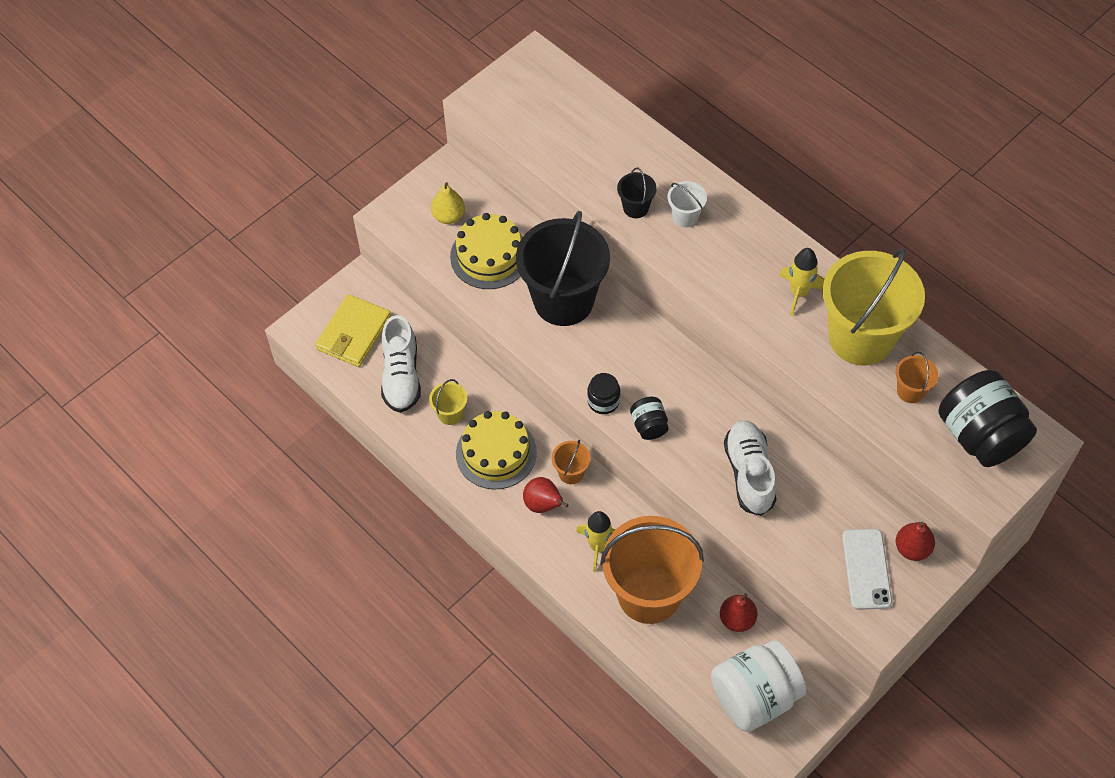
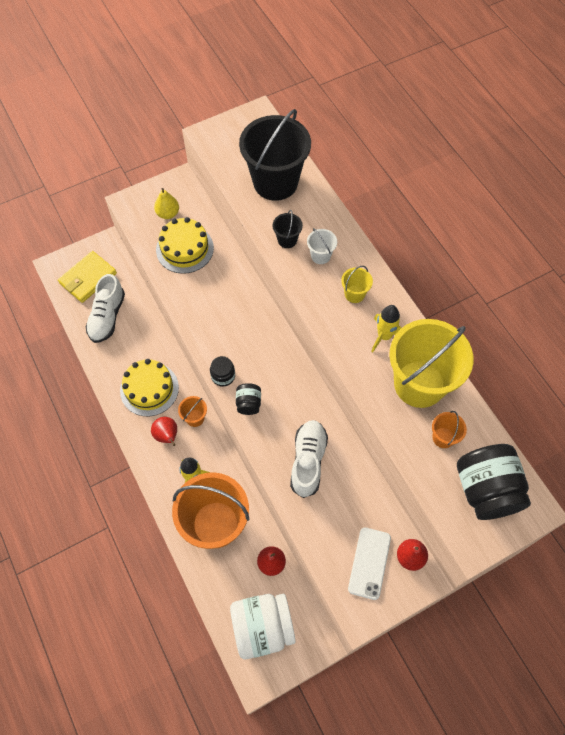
camera: 15 degrees right, 5 degrees up
(450, 414) = (129, 352): yellow bucket -> yellow bucket (354, 294)
(563, 300) = (223, 294): black bucket -> black bucket (275, 182)

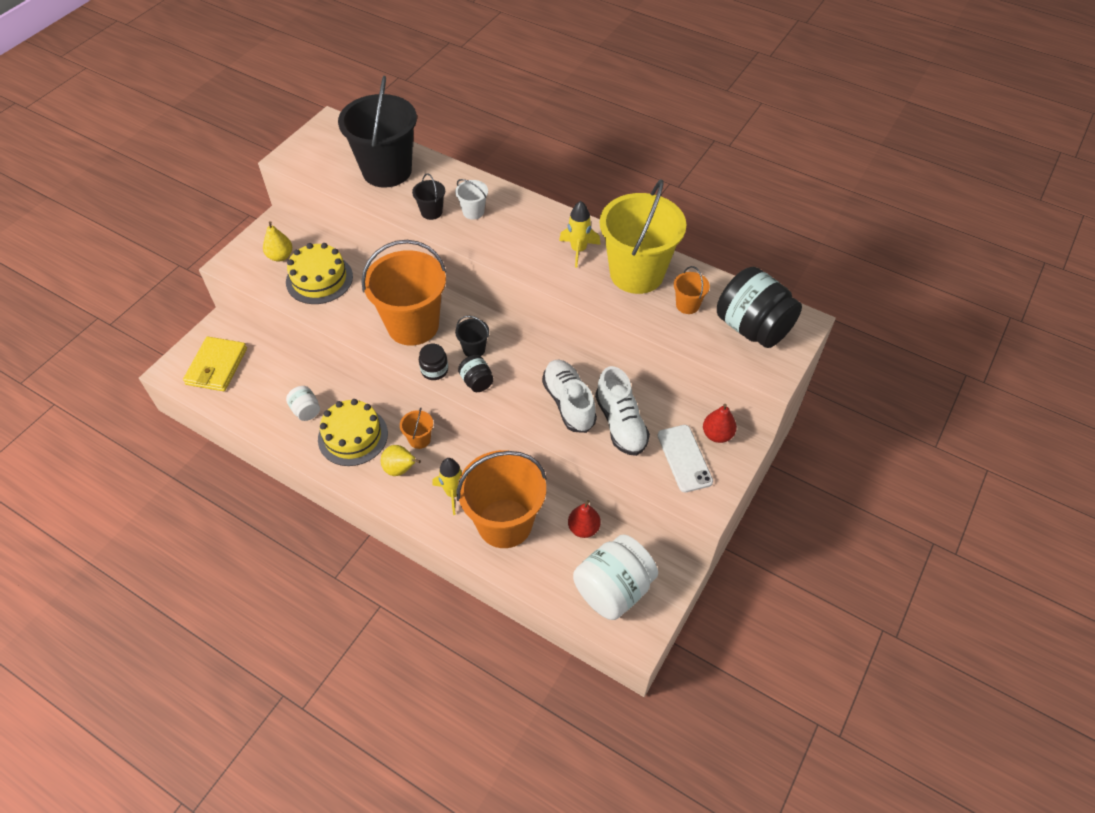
camera: 30 degrees left, 10 degrees down
(107, 317) = (262, 392): white shoe -> white shoe (620, 424)
(129, 349) = (306, 410): none -> white jar
(167, 436) = (400, 469): red pear -> yellow pear
(230, 326) = (413, 325): none -> orange bucket
(264, 373) = (474, 349): none -> black bucket
(354, 294) = (527, 229): yellow bucket -> none

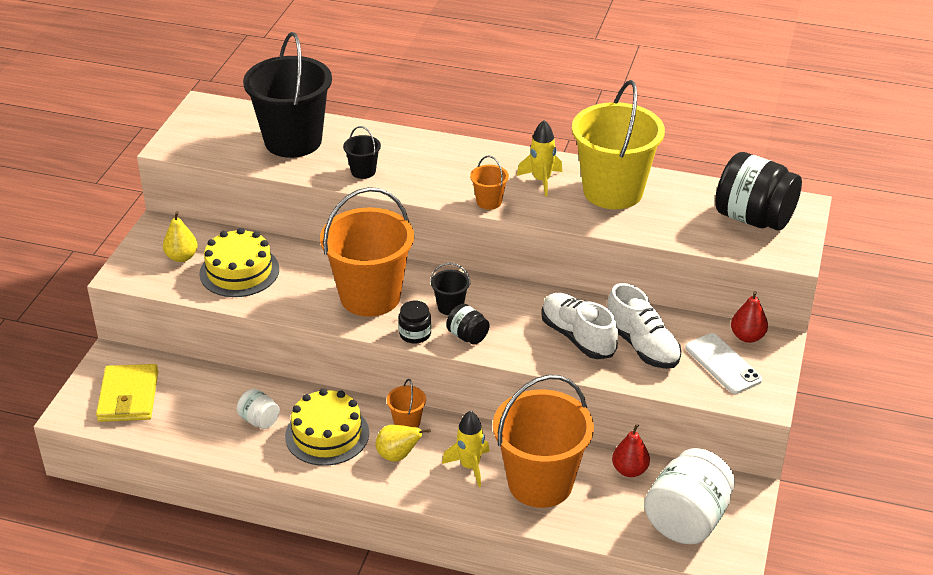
camera: 15 degrees left, 15 degrees down
(473, 212) = (410, 164): white bucket -> none
(687, 305) = (678, 210): orange bucket -> orange bucket (489, 202)

